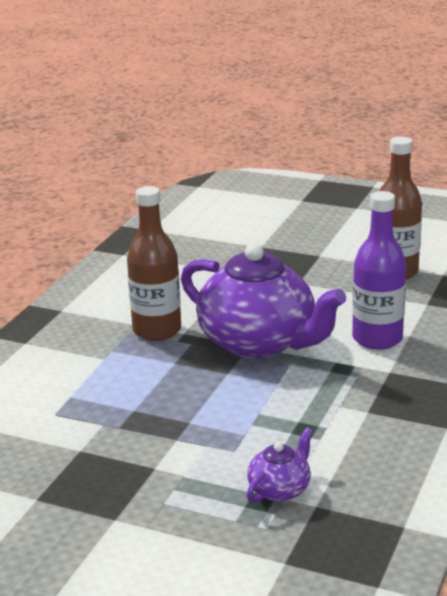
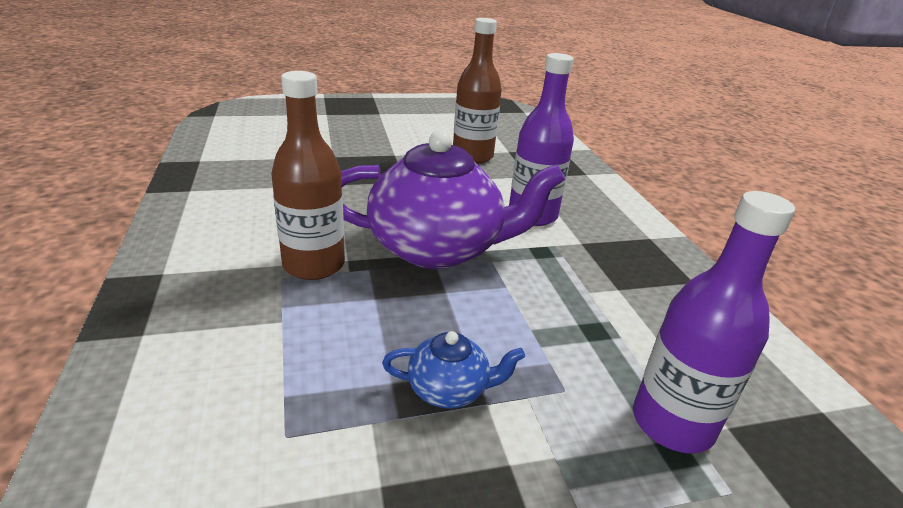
camera: 40 degrees left, 5 degrees up
(163, 425) = (449, 389): none -> blue teapot
(280, 489) = (672, 423): purple teapot -> purple bottle

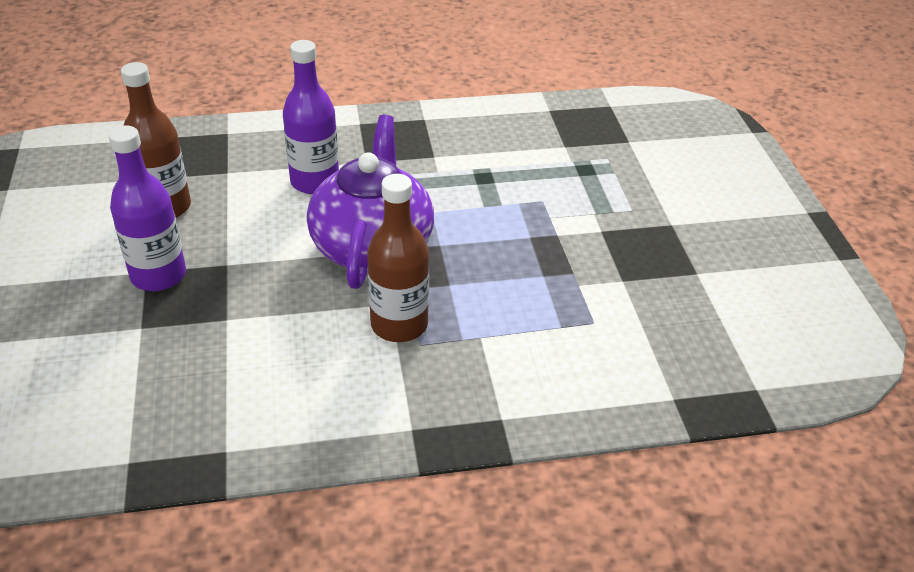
camera: 85 degrees left, 10 degrees up
(449, 389) = (547, 250): blue teapot -> none
(672, 423) = (564, 165): purple bottle -> purple bottle (158, 275)

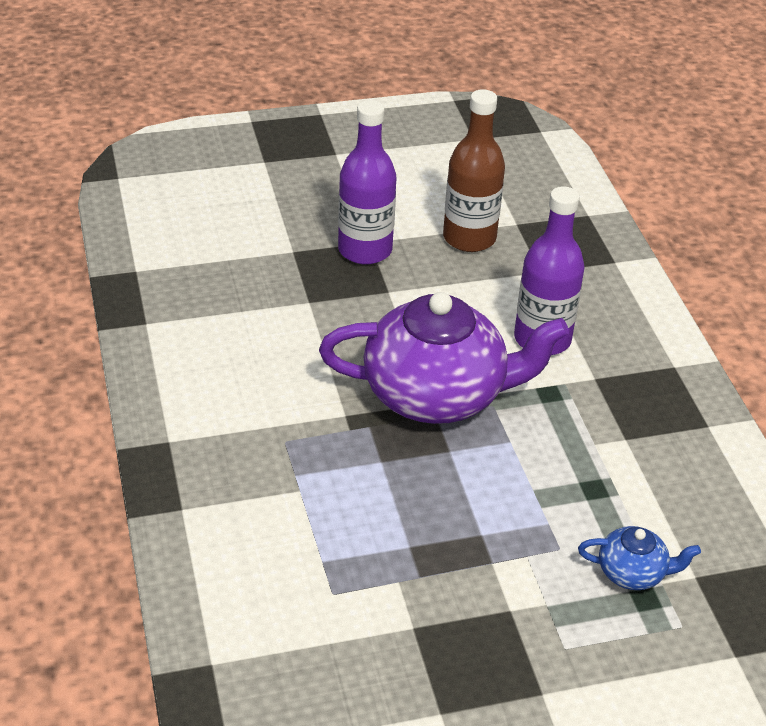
camera: 85 degrees right, 0 degrees up
(399, 324) = (312, 424): brown bottle -> none
(563, 171) = (632, 573): none -> blue teapot

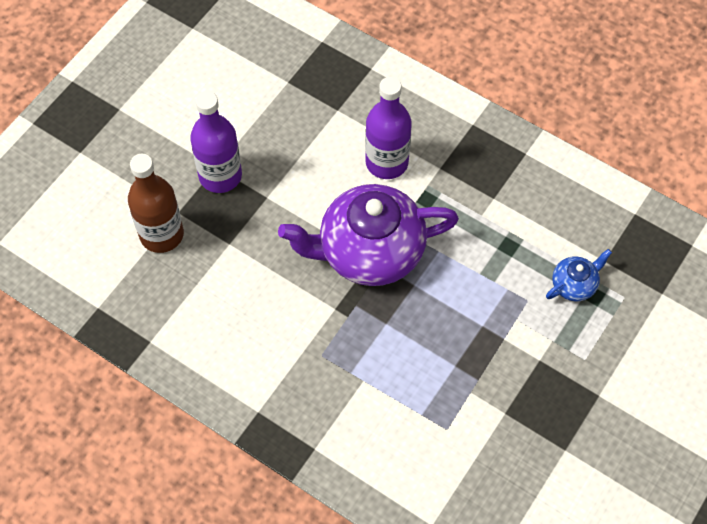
camera: 40 degrees left, 20 degrees up
(437, 395) = (369, 251): purple teapot -> purple teapot turned 150 degrees counterclockwise
(469, 238) = (272, 116): brown bottle -> brown bottle (161, 234)

